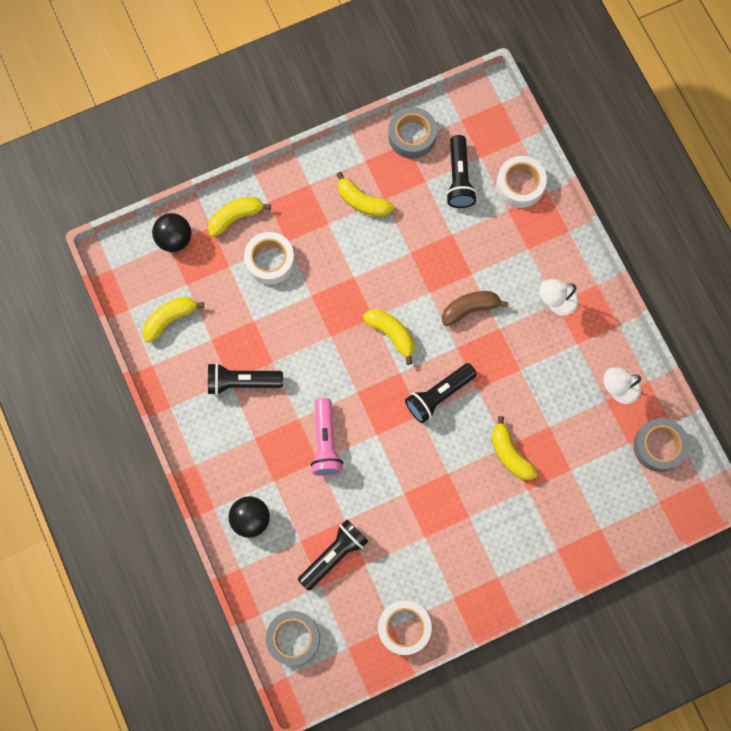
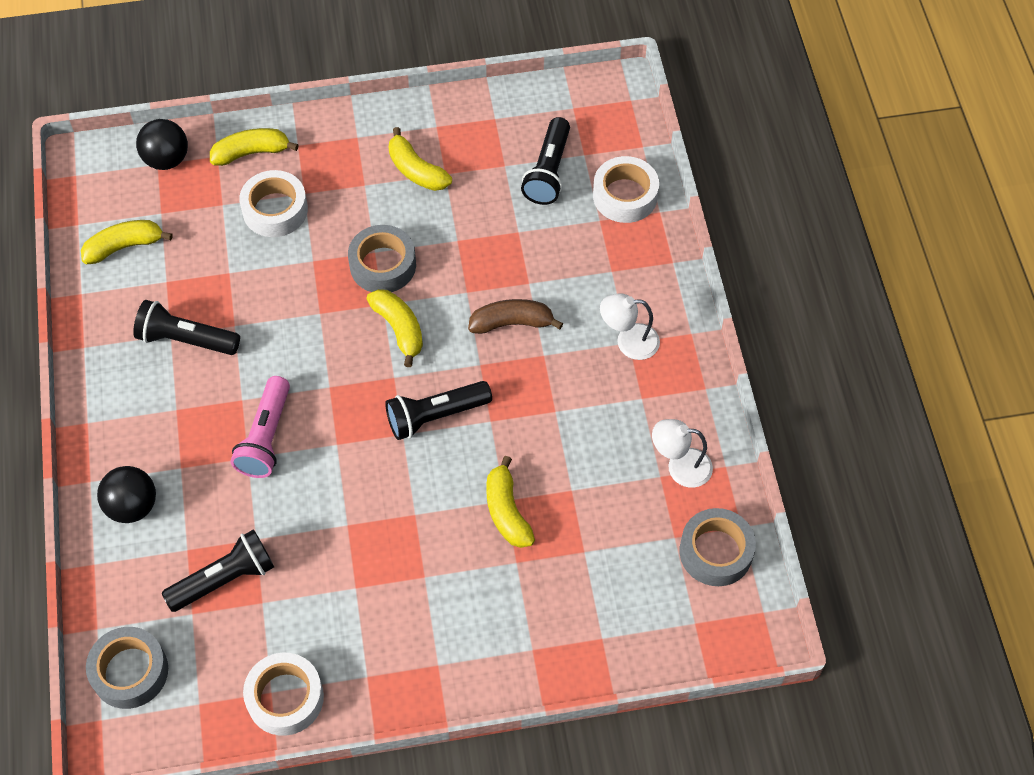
camera: 15 degrees right, 15 degrees down
(412, 136) = (505, 112): grey tape -> grey tape (383, 265)

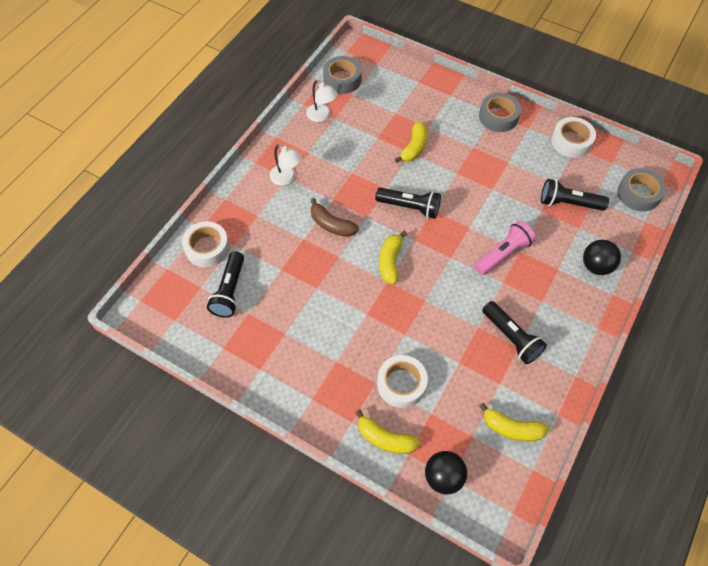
camera: 140 degrees left, 0 degrees up
(383, 265) = (368, 303): grey tape -> grey tape (498, 117)
(416, 170) = (298, 348): yellow banana -> none
(548, 172) = (230, 291): black flashlight -> black flashlight turned 135 degrees clockwise

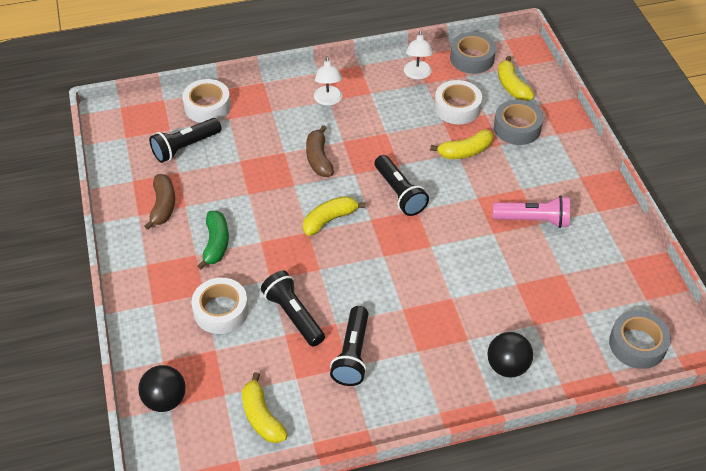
camera: 45 degrees right, 10 degrees down
(269, 347) = (163, 206): none -> brown banana
(340, 342) = (216, 244): none -> green banana
(385, 438) = (160, 336): yellow banana -> yellow banana (512, 86)
(498, 117) = (579, 181): grey tape -> grey tape (517, 128)
(503, 254) = (433, 288): pink flashlight -> pink flashlight (533, 220)
(568, 203) = (551, 298): black flashlight -> black flashlight (293, 315)
(571, 141) = (627, 252): white tape -> white tape (457, 108)

